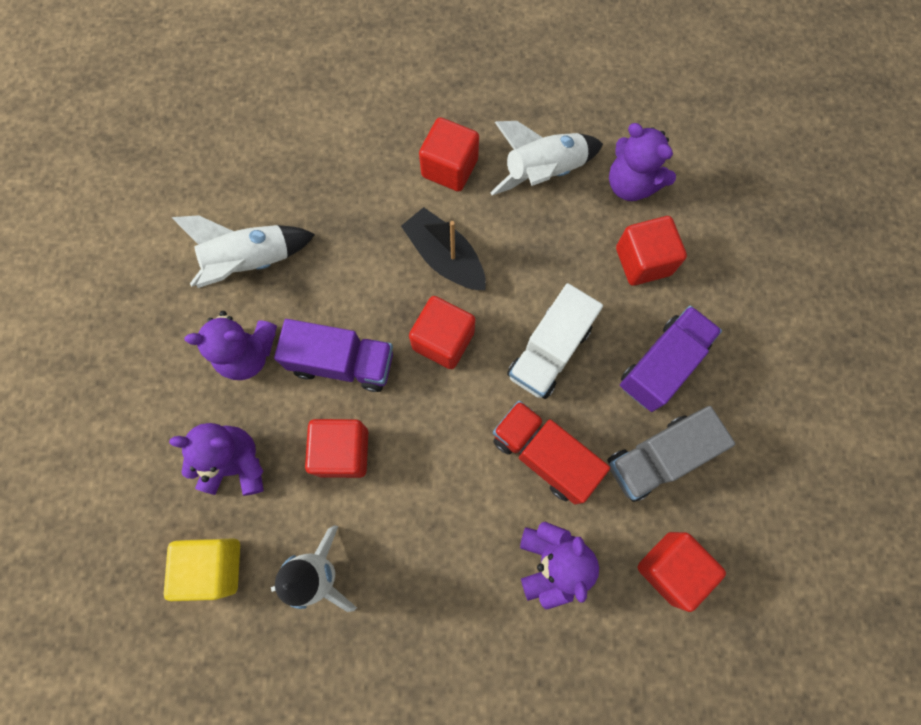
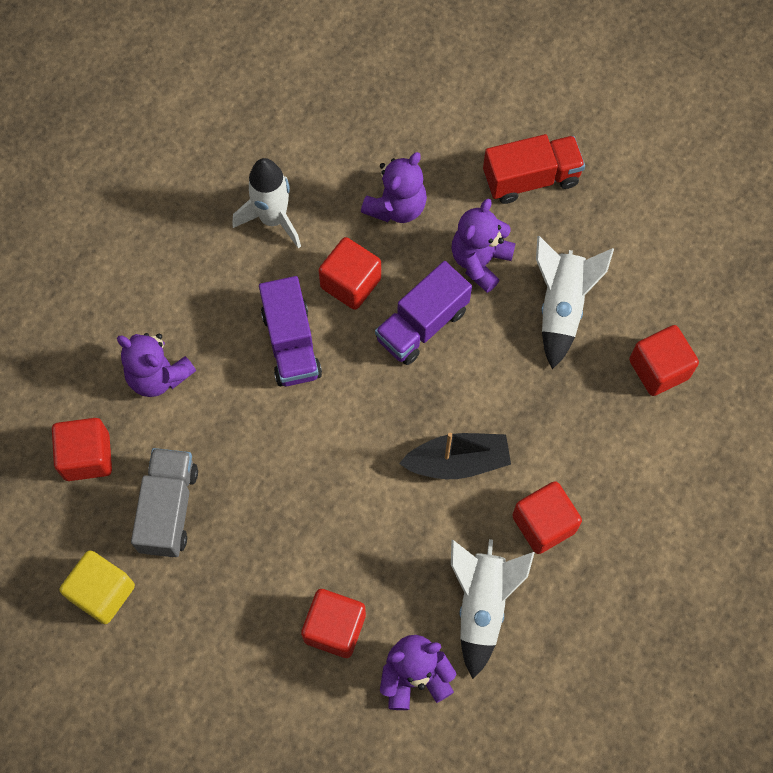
camera: 125 degrees right, 5 degrees down
(214, 566) = (332, 154): yellow cube -> yellow cube (102, 592)
(443, 340) = (385, 412): red cube -> red cube (659, 369)
(544, 455) = (237, 425): red truck -> red truck (531, 179)
(549, 351) = (314, 488): white truck -> none
(662, 365) = (235, 571): purple truck -> purple truck (291, 344)

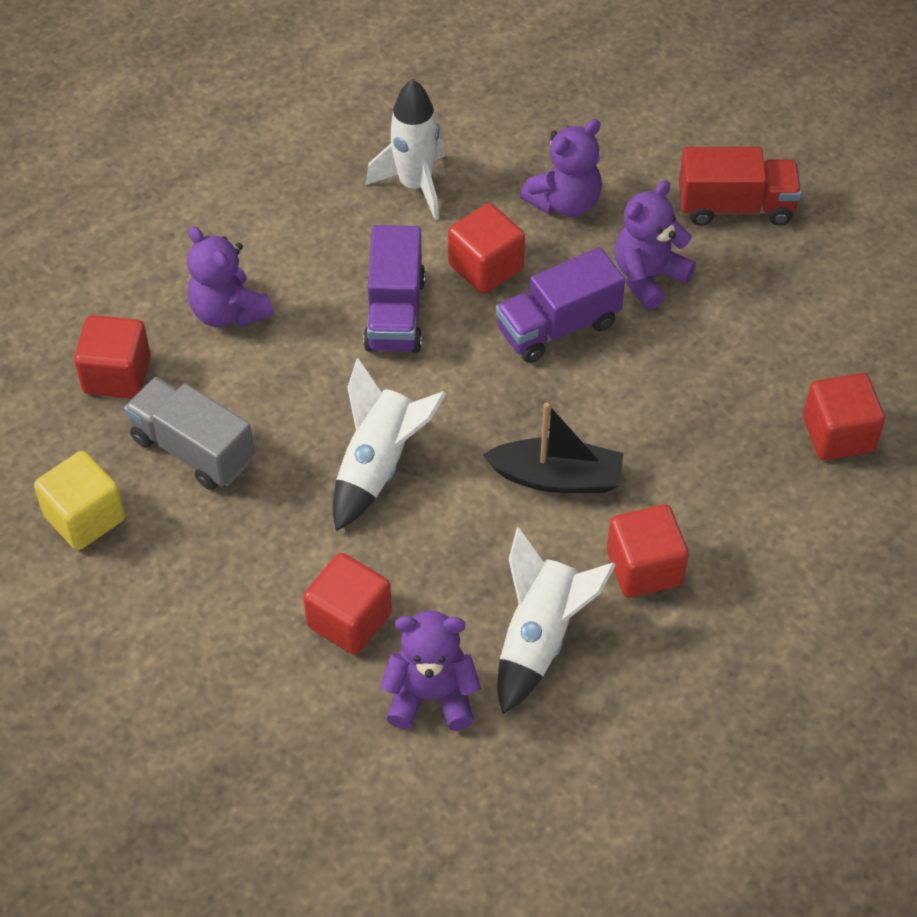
camera: 15 degrees right, 15 degrees down
(168, 509) = (193, 449): grey truck -> grey truck turned 75 degrees counterclockwise
(561, 307) = (734, 344): white rocket -> white rocket (378, 465)

